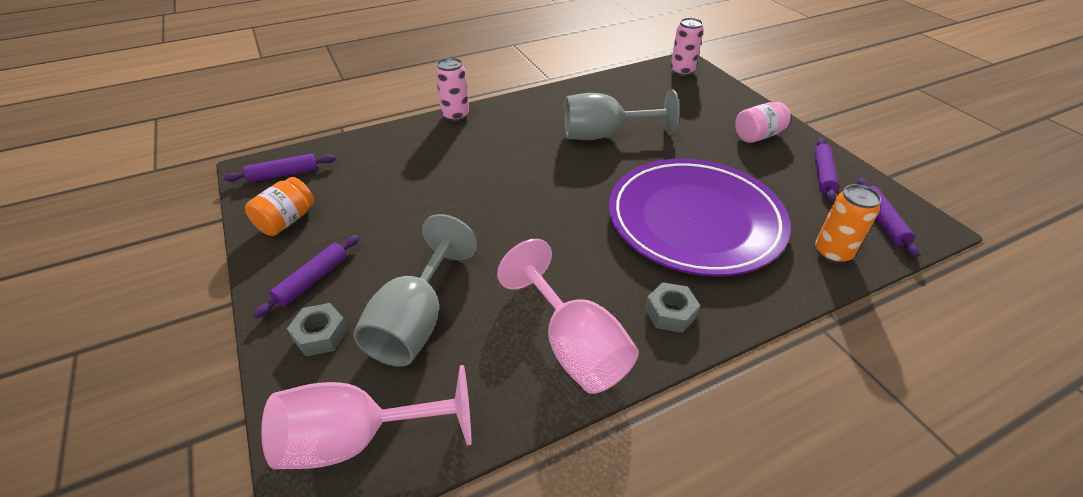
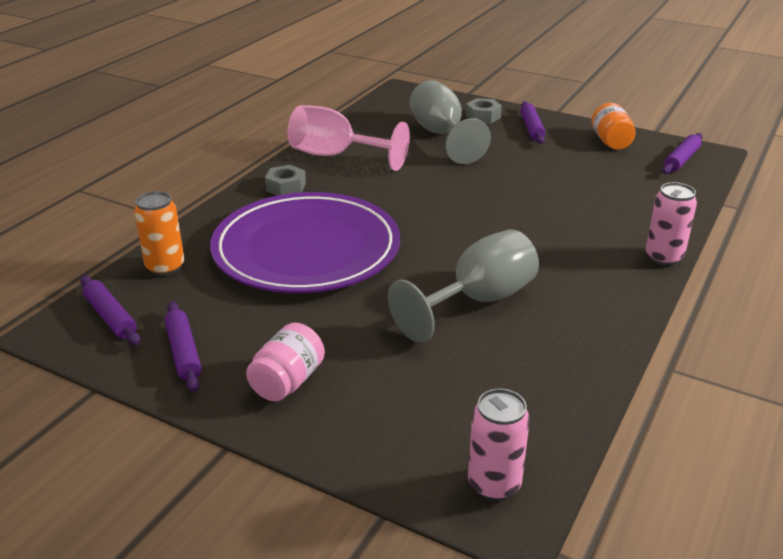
camera: 145 degrees right, 10 degrees down
(357, 439) = (406, 102): pink goblet -> none

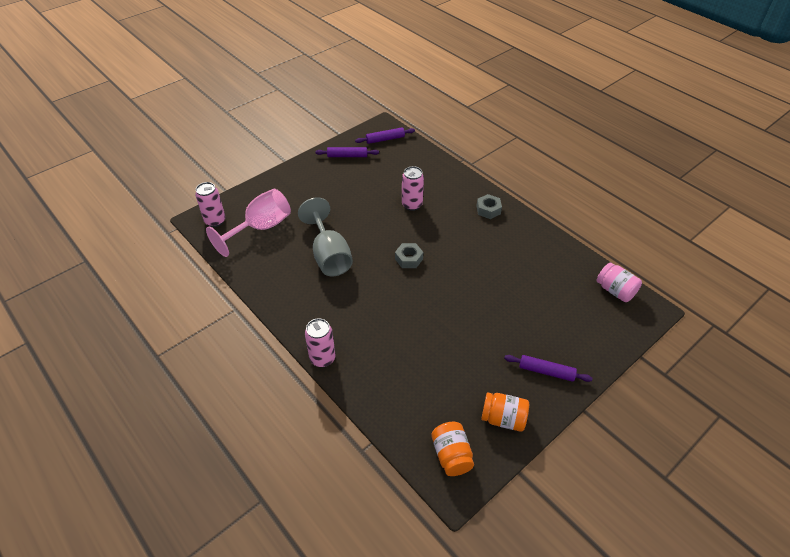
camera: 110 degrees right, 15 degrees up
(165, 267) = (418, 157): orange can -> none
(287, 381) = (310, 180): pink jar -> pink jar (615, 290)
(306, 249) = (412, 205): purple plate -> pink can
(335, 155) = (527, 240): pink goblet -> pink goblet (261, 228)
(441, 135) = (547, 307): grey goblet -> none
(483, 116) = (579, 346): grey nut -> grey nut (408, 259)
(681, 160) = (451, 455): purple rolling pin -> orange jar

